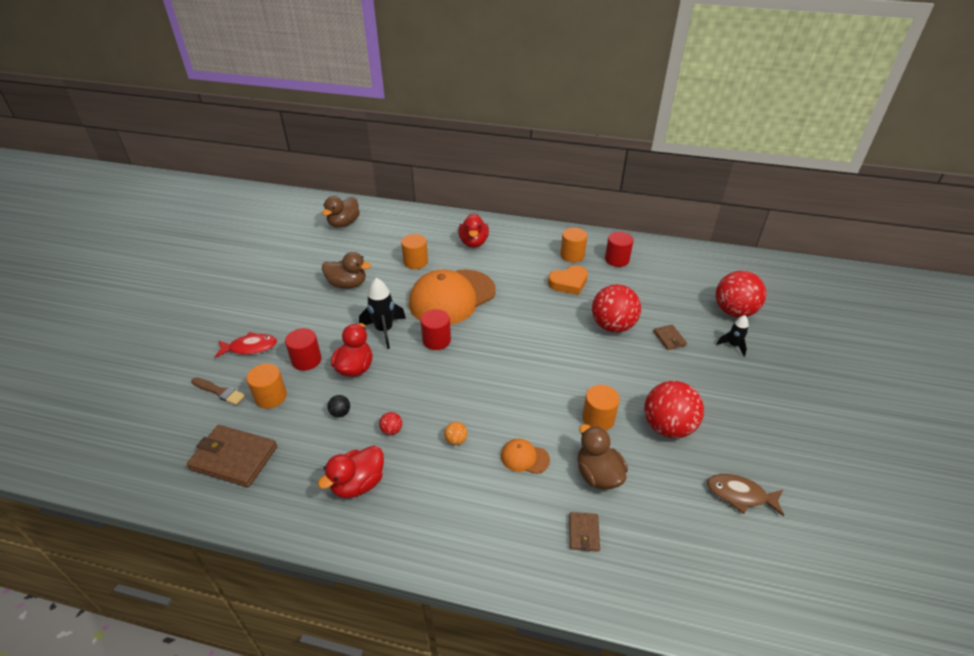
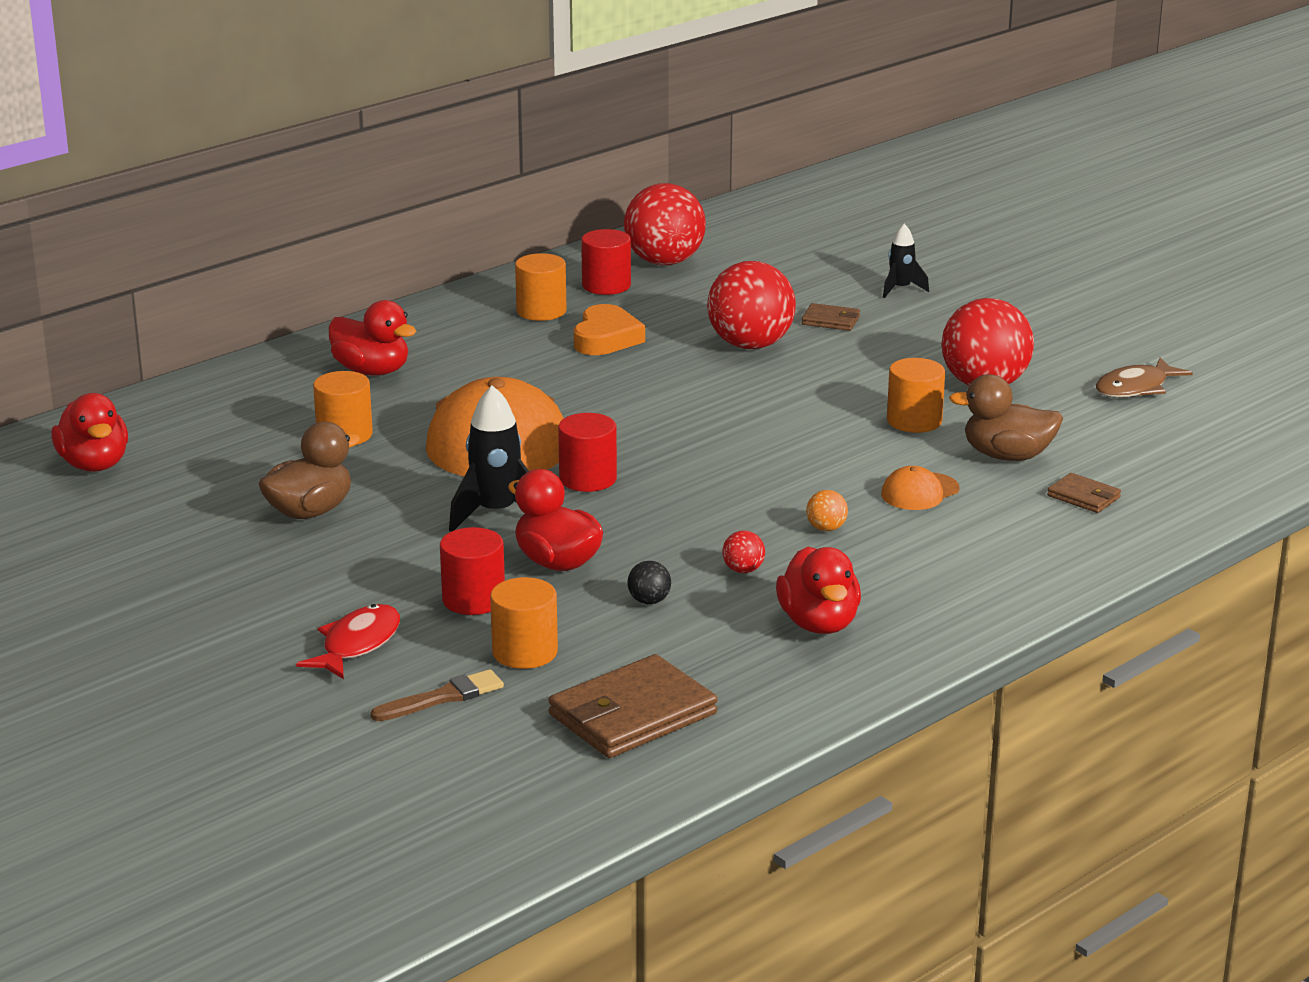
camera: 55 degrees left, 15 degrees down
(344, 223) = (94, 464): brown duck -> red duck
(734, 311) = (839, 261): red ball -> red ball (664, 262)

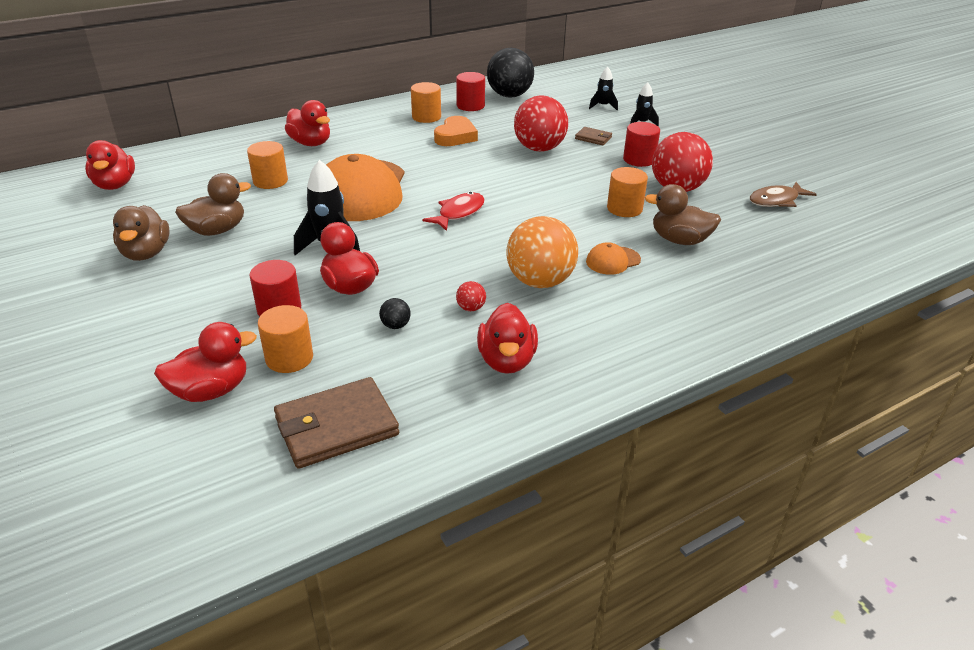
camera: 10 degrees right, 10 degrees up
(224, 552) = (146, 253): none -> brown duck
(357, 644) = (181, 336): red fish -> red fish (458, 213)
(443, 697) = (211, 390): brown brush -> red duck
(588, 479) = (400, 227): red cylinder -> red cylinder (639, 159)
(664, 262) = (509, 95): red ball -> black ball
(826, 528) = (540, 281): orange ball -> orange ball, size x2.46
(828, 266) = (603, 106): none -> black rocket
(1084, 497) = (726, 277): brown wallet -> none

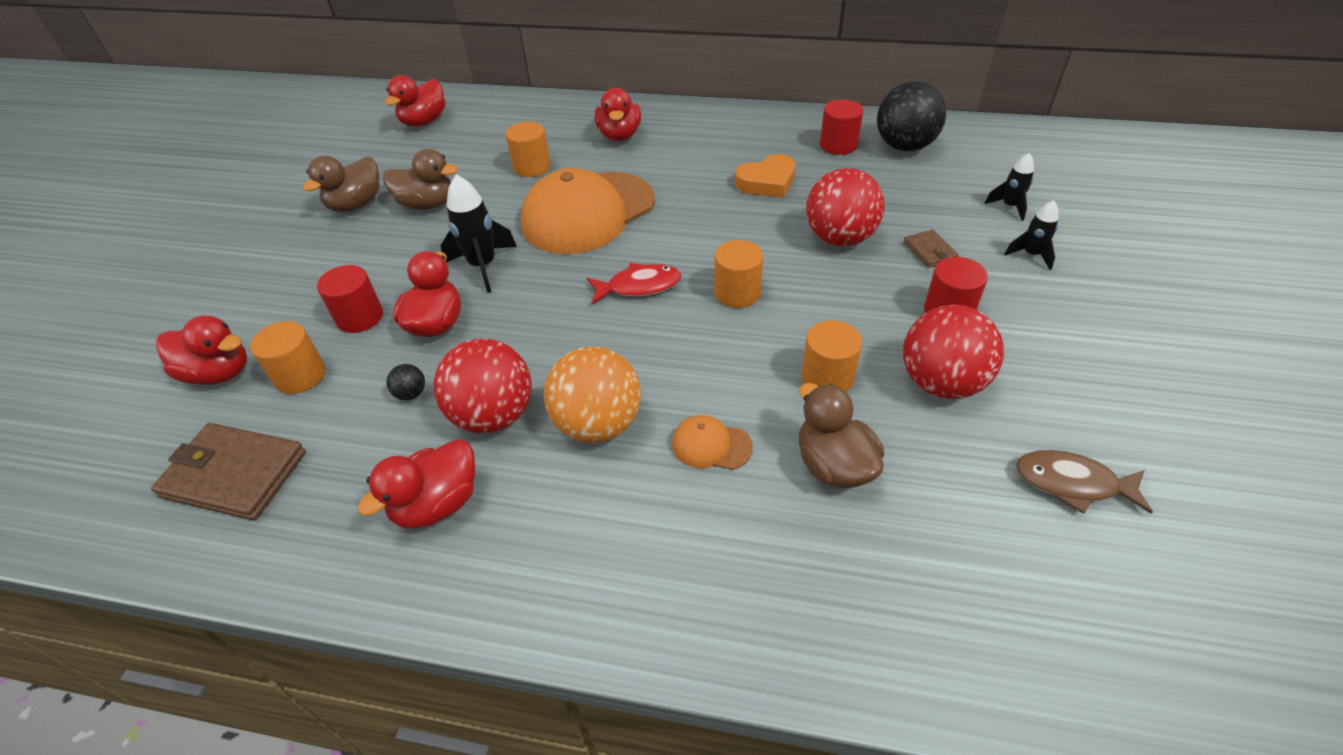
camera: 45 degrees right, 10 degrees up
(426, 117) = (770, 143): orange cylinder -> orange cylinder (737, 293)
(471, 308) = (493, 415): red ball -> red ball, size x2.46

